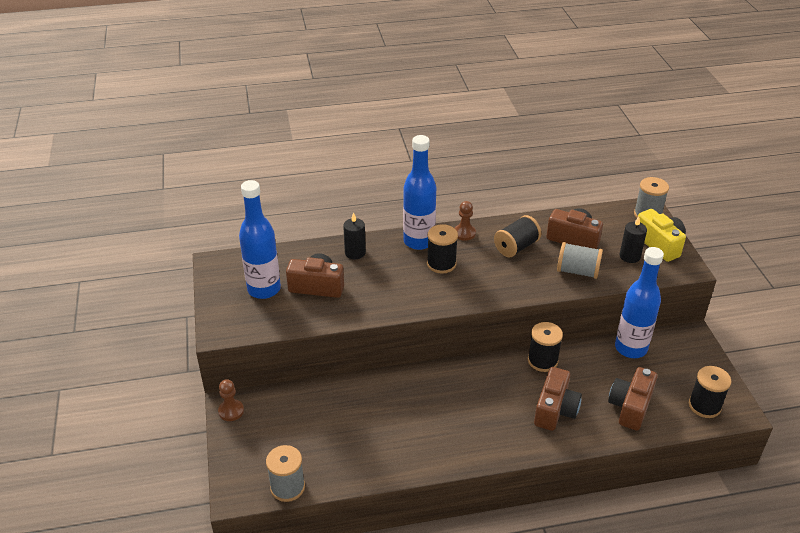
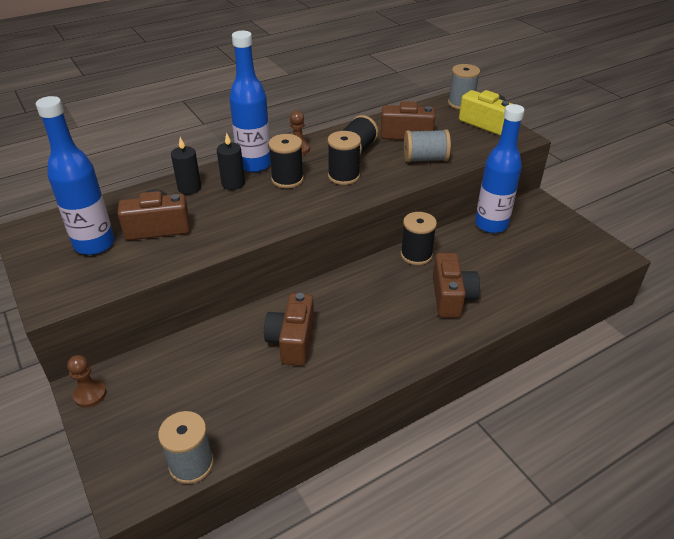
camera: 20 degrees left, 0 degrees up
(629, 256) = (465, 138): black candle -> black candle (233, 184)
(630, 407) = (519, 276): brown camera -> brown camera (292, 341)
(704, 406) = (583, 258): black spool -> black spool (343, 176)

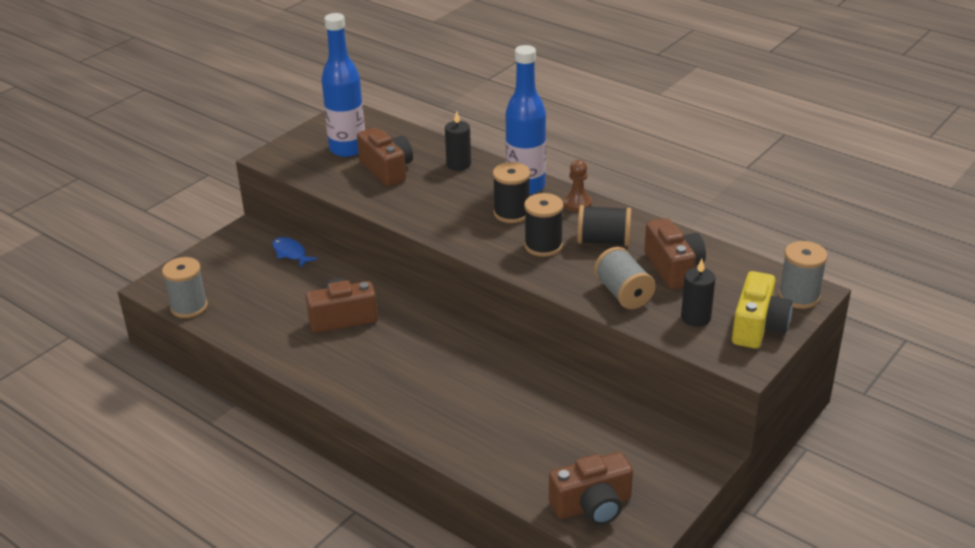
camera: 70 degrees right, 5 degrees down
(90, 394) = (238, 236): brown pawn -> none
(159, 357) = (291, 253): none -> blue fish
(233, 184) = (482, 185): black candle -> black candle (695, 318)
(416, 255) = (519, 368): black spool -> none
(451, 297) = (460, 408): brown camera -> brown camera (592, 505)
(491, 225) = (621, 418): blue bottle -> none

